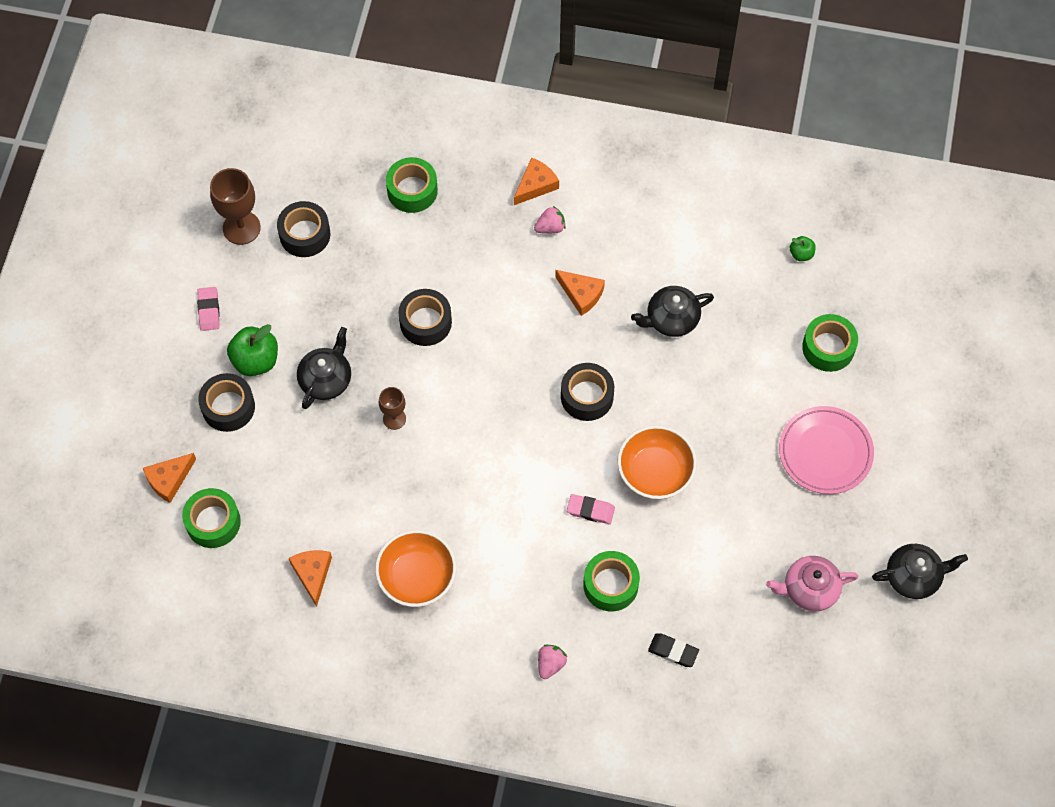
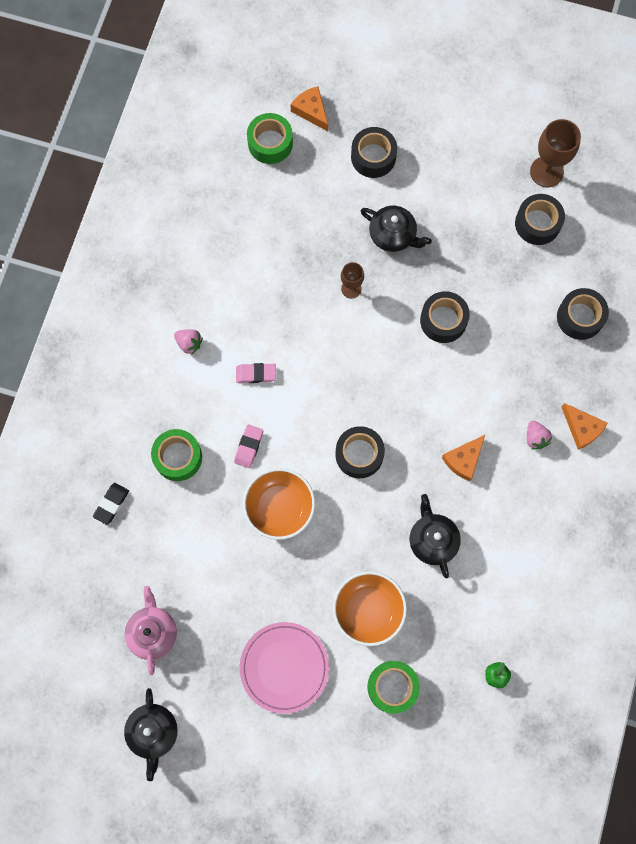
camera: 95 degrees right, 10 degrees up
(209, 310) = (466, 144): pink eraser -> pink eraser (256, 374)
(255, 360) = (415, 179): green apple -> none
(312, 574) = (216, 217): orange cheese -> none
(412, 190) = (580, 317): green tape -> black tape
(417, 577) = (204, 298): orange bowl -> orange bowl (368, 610)
(550, 664) = (114, 400): pink strawberry -> pink strawberry (189, 343)

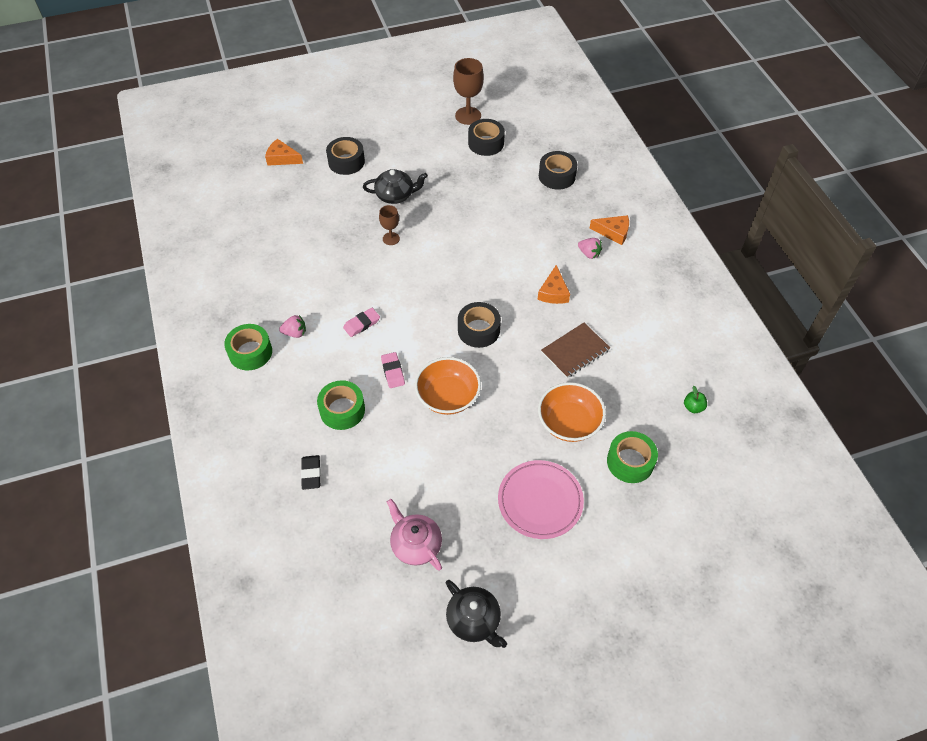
camera: 35 degrees left, 20 degrees down
(270, 143) = (266, 188): green tape -> green tape (250, 352)
(432, 540) = (575, 351): black teapot -> brown notebook
(443, 320) = (470, 223): black tape -> none

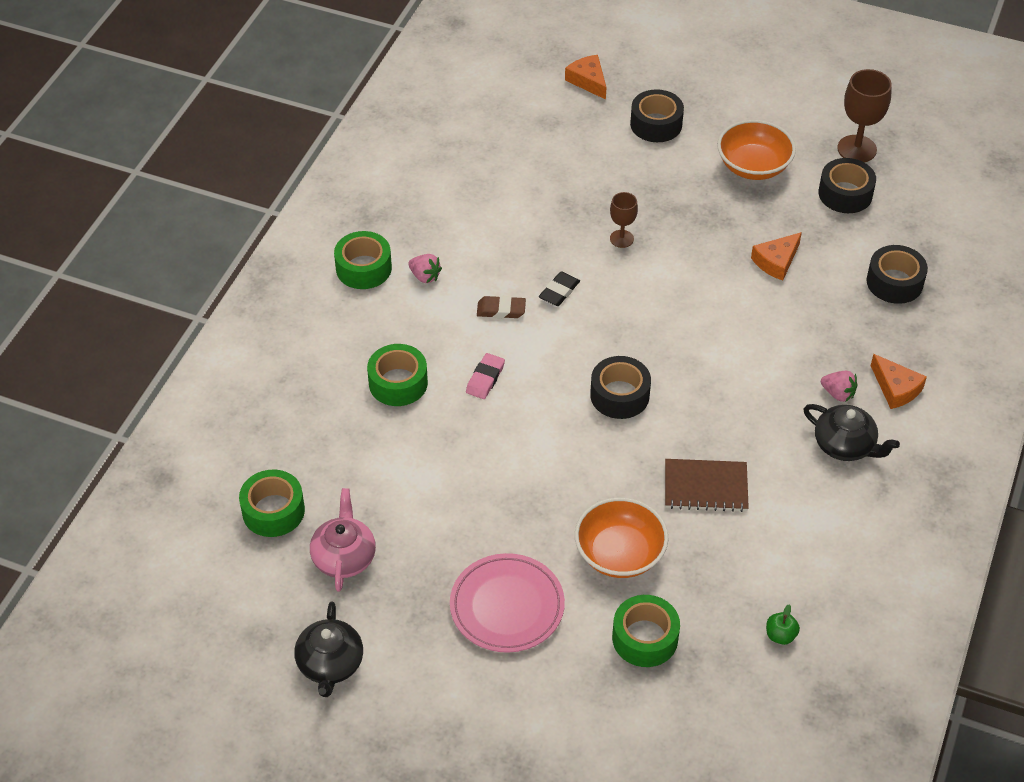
camera: 40 degrees right, 5 degrees down
(311, 473) = (311, 423): black eraser -> black eraser (559, 291)
(342, 548) = (273, 511): none -> green tape
(362, 324) = (501, 310): pink eraser -> brown eraser
(395, 195) = (674, 194): black teapot -> black teapot (845, 445)
(448, 396) = (517, 441): orange bowl -> orange bowl (753, 166)
(553, 292) = (748, 409): orange cheese -> orange cheese (776, 261)
(589, 254) = (838, 394): pink strawberry -> pink strawberry turned 45 degrees counterclockwise

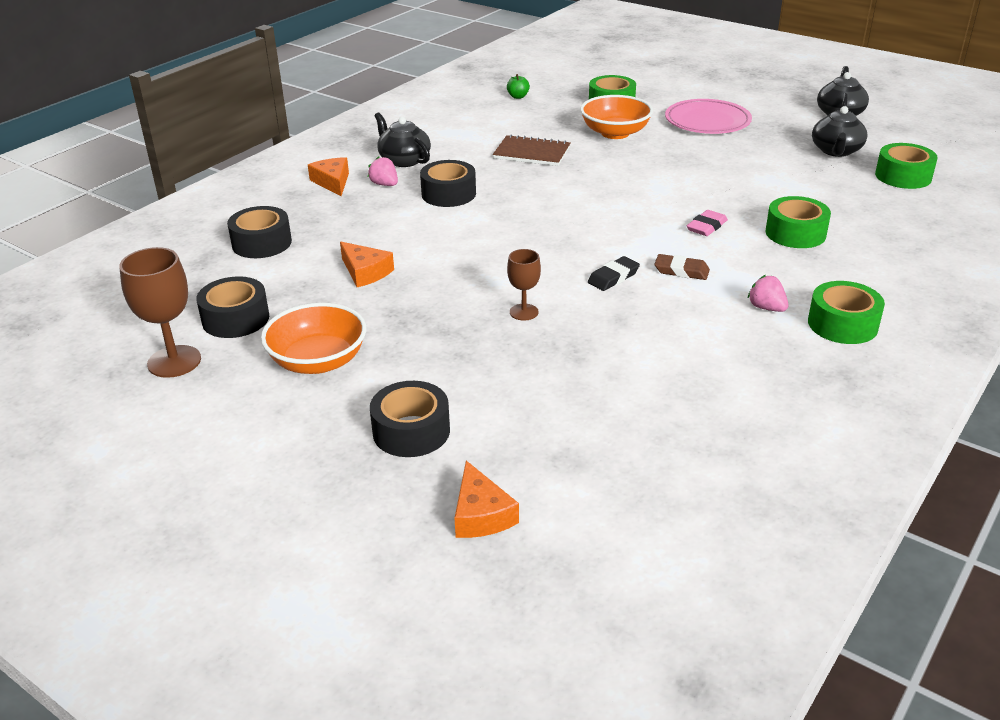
camera: 165 degrees left, 15 degrees down
(344, 557) = (836, 151): pink teapot -> black teapot
(619, 395) = (580, 204): black tape -> black tape (448, 194)
(776, 261) = (365, 272): orange cheese -> orange cheese turned 75 degrees clockwise

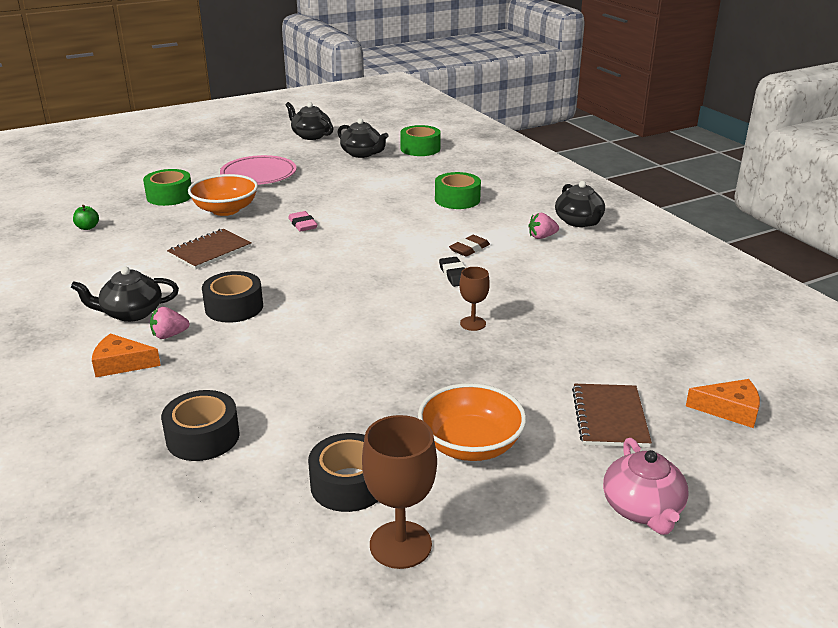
camera: 65 degrees left, 5 degrees down
(272, 478) = (642, 509): none -> pink teapot
(365, 272) = (333, 384): orange cheese -> none
(411, 431) = (610, 417): black tape -> brown notebook
(706, 226) = (417, 222): pink eraser -> pink eraser (302, 224)
(842, 324) = (579, 222): green tape -> black teapot

